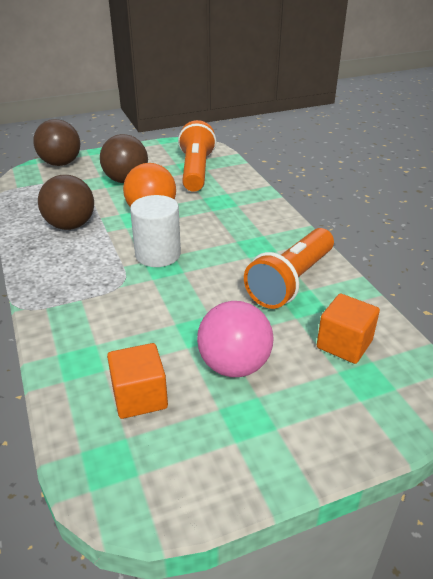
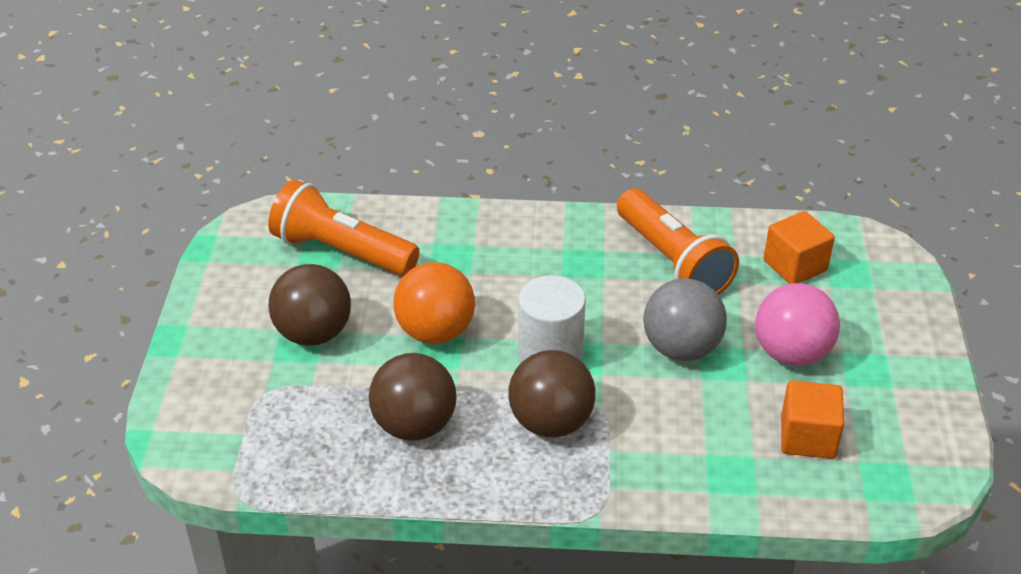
camera: 65 degrees left, 5 degrees up
(61, 163) = (184, 398): brown ball -> brown ball (551, 422)
(200, 306) = (681, 348): none -> grey ball

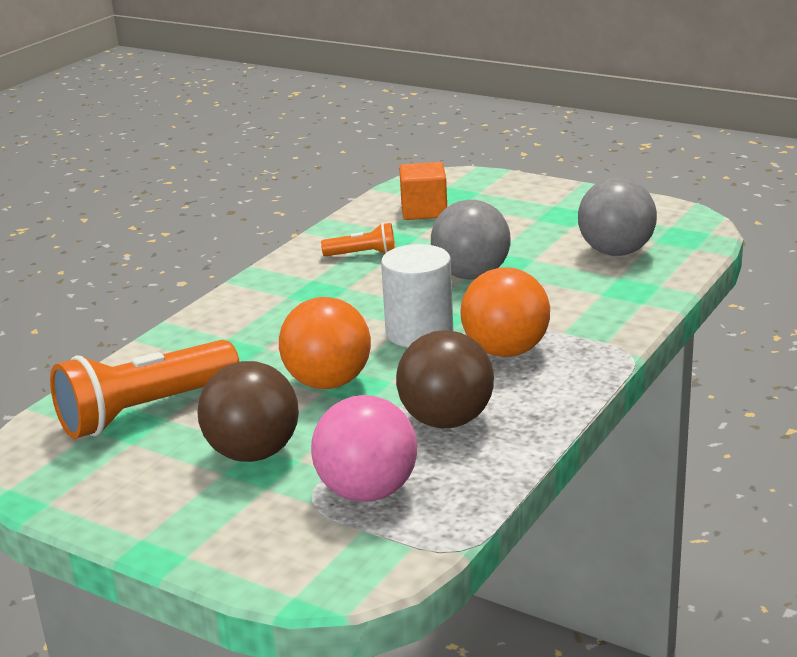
camera: 60 degrees left, 15 degrees down
(551, 422) = (505, 351): brown ball -> orange ball
(673, 261) = (363, 254): orange flashlight -> orange flashlight, size x0.49
(791, 353) = (520, 236): pink ball -> pink ball (367, 492)
(807, 437) = (616, 252): orange cube -> grey ball

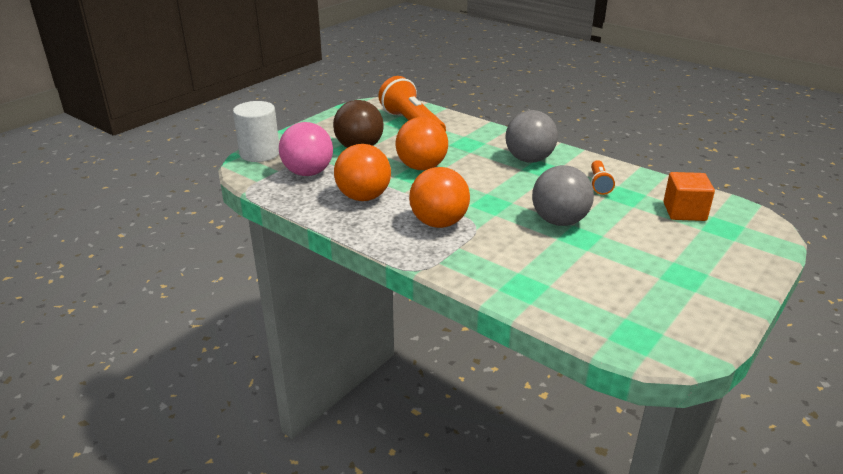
camera: 95 degrees right, 5 degrees up
(419, 332) = (474, 196): white cylinder -> white cylinder (260, 153)
(446, 420) = (363, 197): brown ball -> orange ball
(616, 252) = (599, 291): grey ball -> grey ball (529, 159)

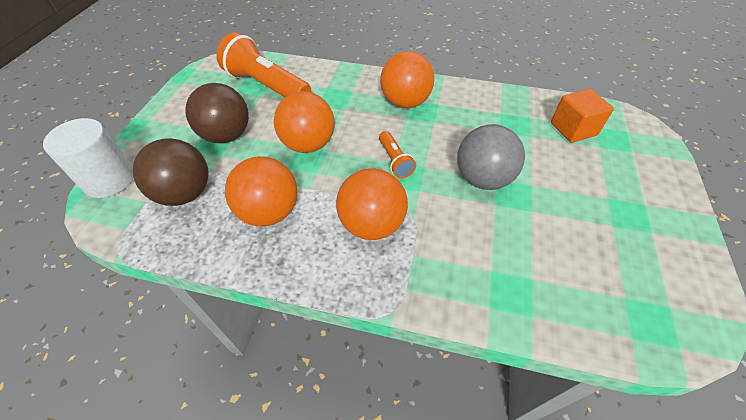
camera: 25 degrees left, 20 degrees up
(308, 173) = (185, 193): pink ball -> brown ball
(529, 159) = (405, 102): grey ball -> orange ball
(599, 184) = (484, 116): orange flashlight -> orange flashlight (395, 161)

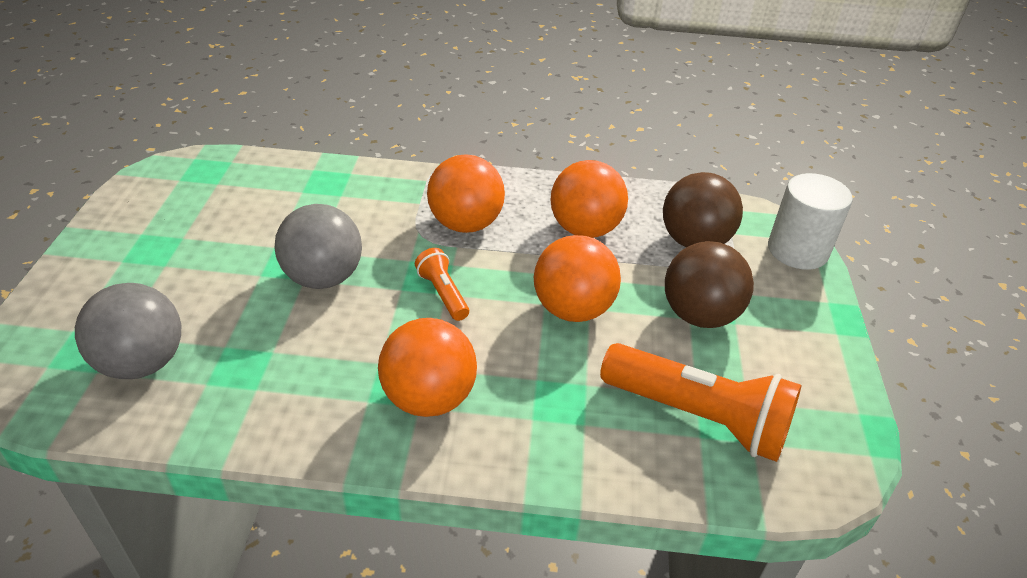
camera: 170 degrees right, 10 degrees down
(573, 129) = (142, 363): orange cube -> grey ball

